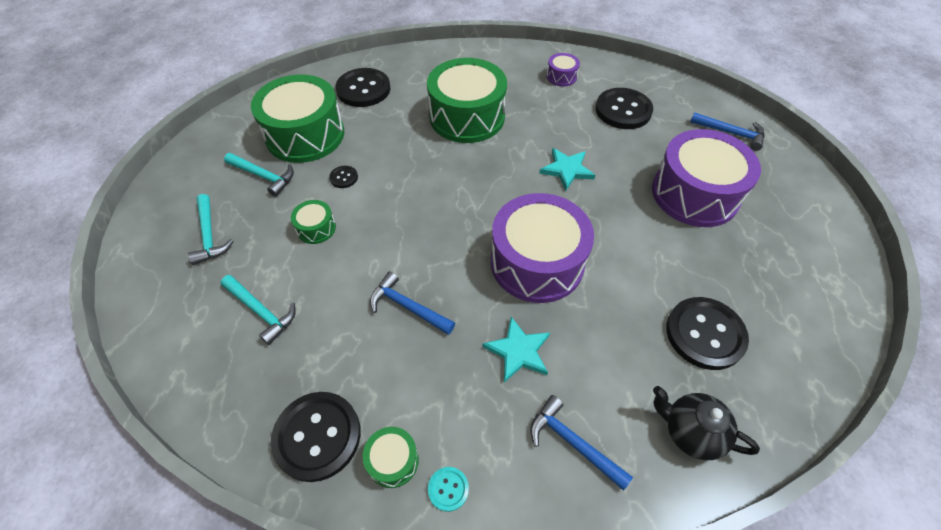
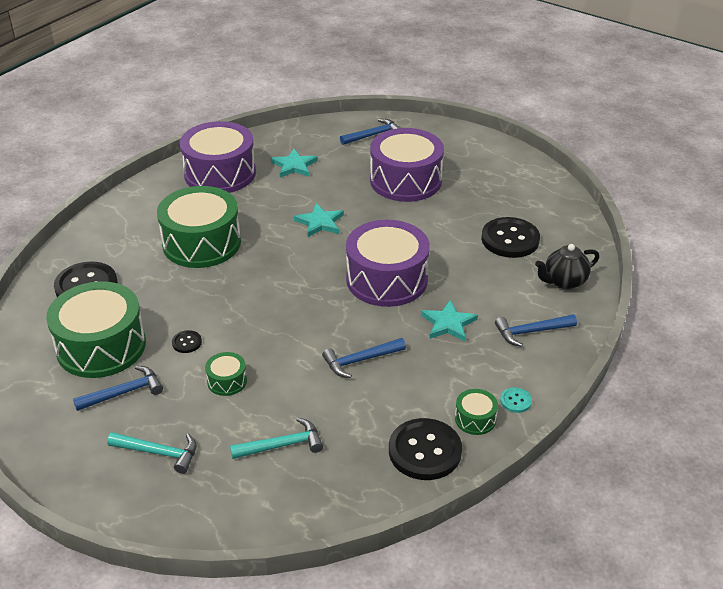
camera: 55 degrees left, 15 degrees down
(264, 176) = (124, 392): turquoise hammer -> blue hammer
(561, 76) = (220, 173): purple drum -> purple drum, size x2.31
(623, 110) = (294, 166): black button -> turquoise star

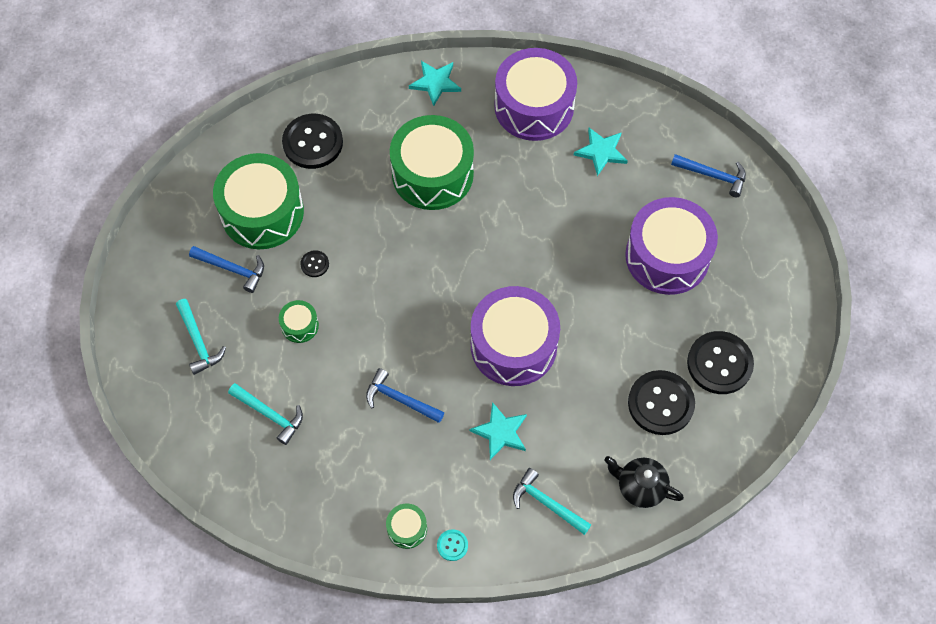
camera: 50 degrees right, 25 degrees up
(320, 222) = (541, 237): turquoise star -> turquoise star (435, 83)
(425, 451) = (344, 516): black button -> black button (719, 363)
(531, 332) = (546, 503): blue hammer -> turquoise hammer

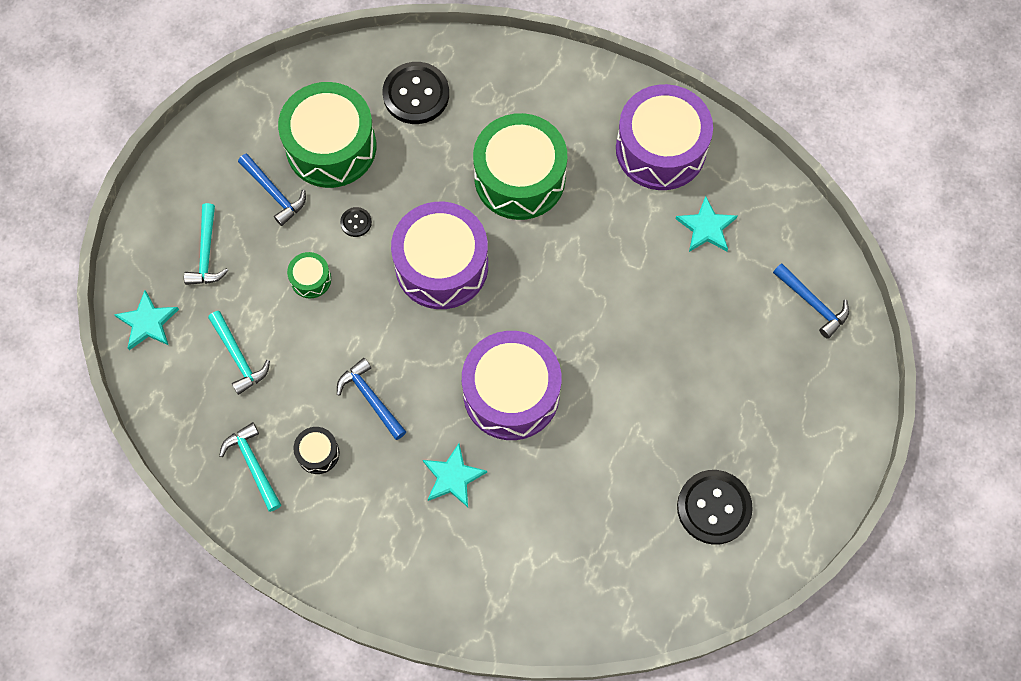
camera: 25 degrees right, 5 degrees up
(378, 463) = (318, 453): none -> black drum
(407, 528) = (313, 532): green drum -> none
(435, 83) = (571, 82): turquoise star -> turquoise star (148, 322)
(452, 545) = (348, 569): turquoise button -> none
(546, 503) = (462, 571): turquoise hammer -> turquoise hammer (253, 464)
(640, 487) = (564, 598): black teapot -> none
(660, 403) = (630, 521): black button -> none
(667, 256) = (718, 369): purple drum -> purple drum (441, 265)

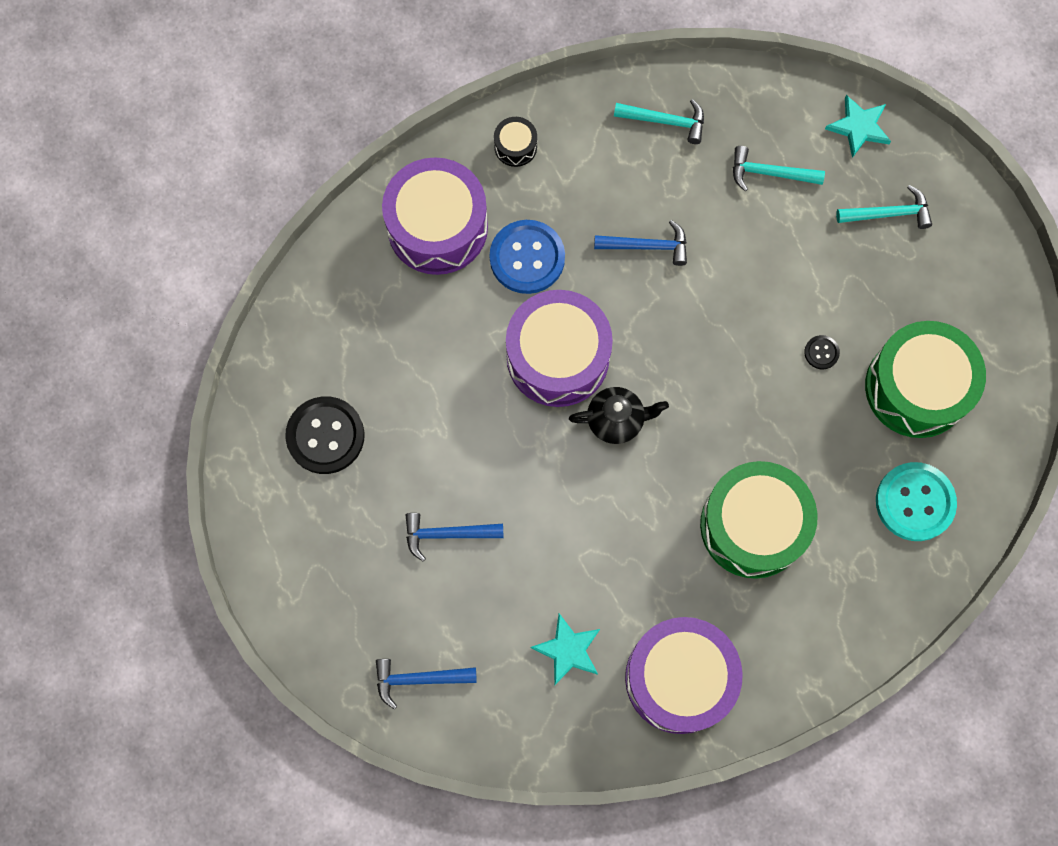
camera: 130 degrees right, 5 degrees up
(206, 253) = (889, 213): turquoise hammer -> turquoise hammer turned 135 degrees clockwise
(274, 193) = (905, 307): blue hammer -> blue hammer (447, 534)
(311, 279) = (796, 277): green drum -> none
(318, 453) = (634, 174): black drum -> black drum (515, 146)
(416, 94) = (914, 502): black button -> turquoise button
(441, 265) = (721, 392): purple drum -> purple drum (437, 227)
(453, 477) = (527, 258): turquoise star -> blue button
(523, 318) = (616, 420): none -> black teapot

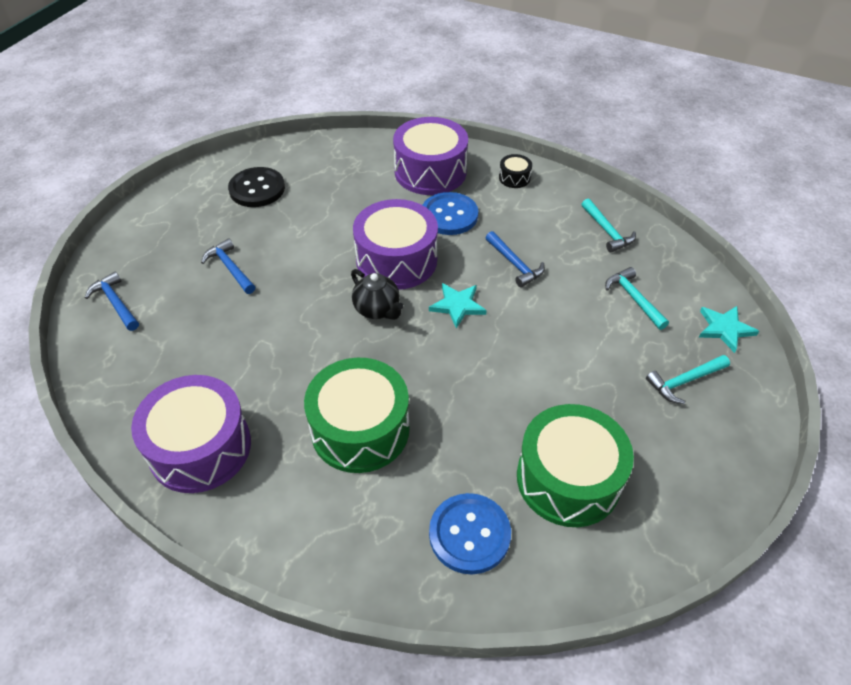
camera: 55 degrees right, 25 degrees down
(568, 650) = (183, 369): turquoise star -> turquoise star (457, 305)
(821, 352) = (535, 398): black button -> none
(889, 213) = (684, 381): turquoise hammer -> turquoise hammer turned 105 degrees clockwise
(914, 502) = (469, 534): turquoise button -> blue button

